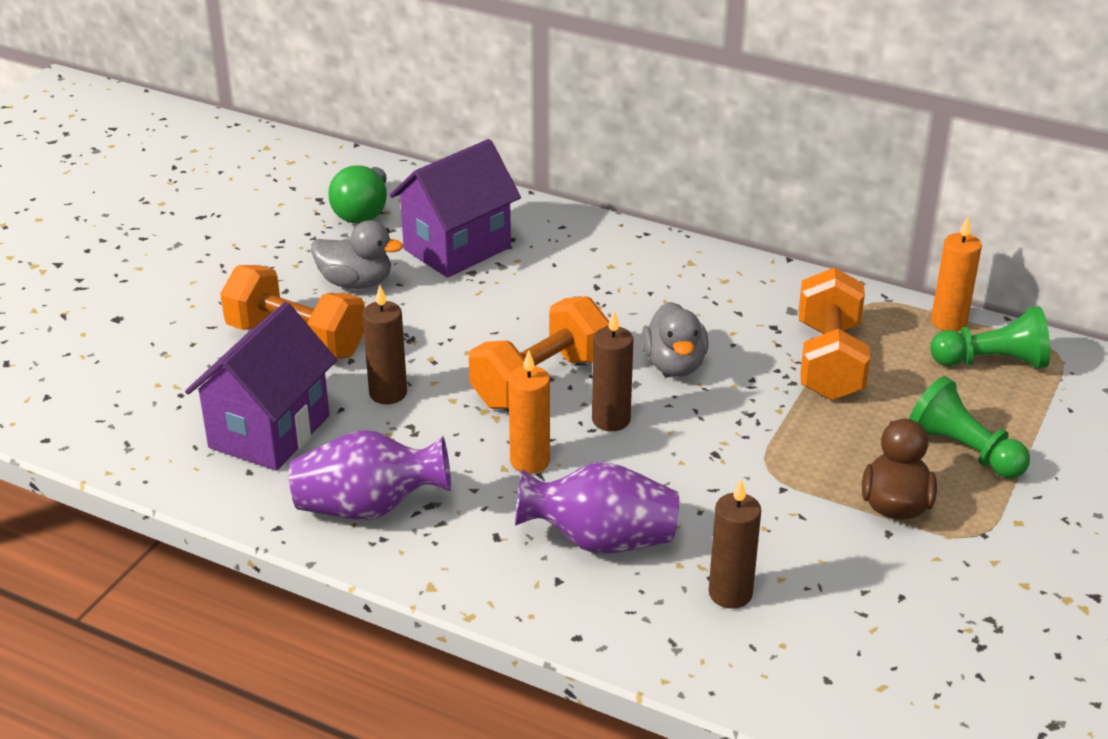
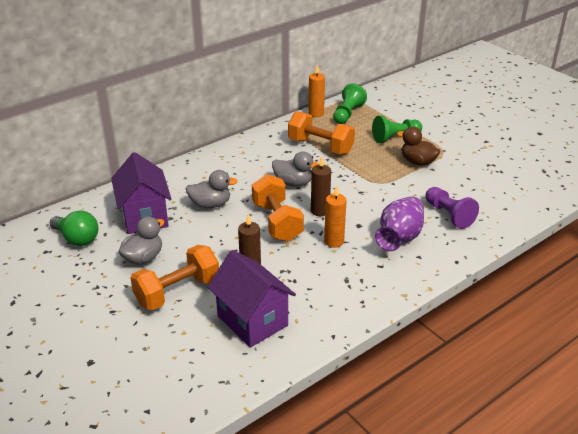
camera: 65 degrees left, 0 degrees up
(369, 507) = (337, 300): purple vase -> none
(537, 298) = (210, 204): none -> grey duck
(730, 593) = (449, 215): brown candle -> purple pawn

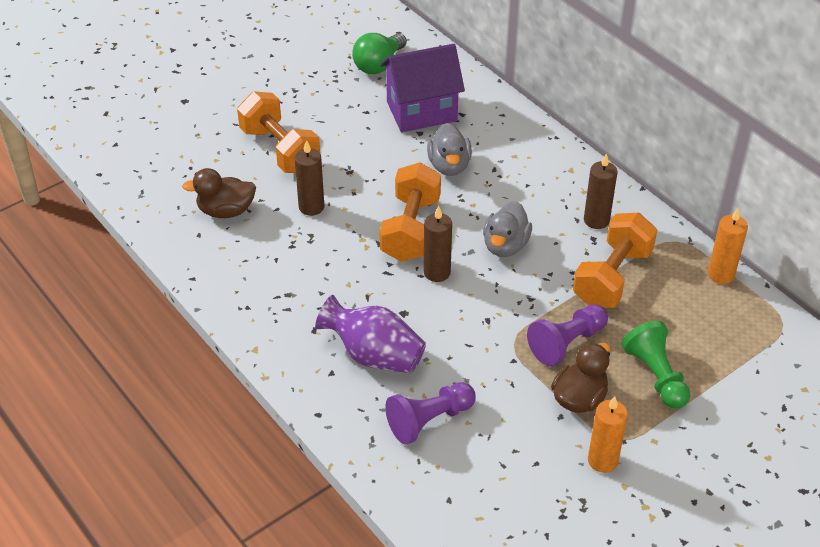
camera: 90 degrees right, 10 degrees up
(143, 258) = (341, 118): grey duck -> none
(252, 321) = (226, 211): purple house -> brown duck
(270, 149) = (596, 220): none -> brown candle
(277, 222) = (411, 229): orange dumbbell -> orange dumbbell turned 60 degrees counterclockwise
(334, 241) = (367, 285): orange candle -> orange candle (602, 460)
(347, 114) = (728, 316): green pawn -> none
(376, 164) = (566, 343): none -> purple pawn

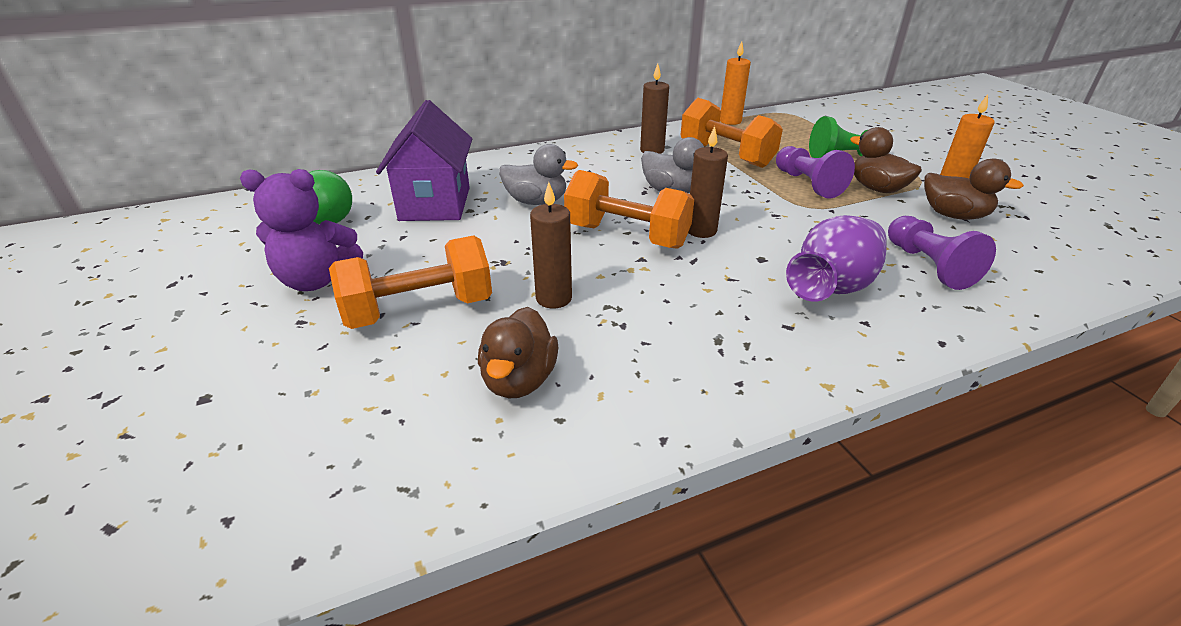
camera: 75 degrees left, 10 degrees down
(298, 94) = (317, 280): none -> purple teddy bear
(539, 454) = (953, 215): none -> brown duck

